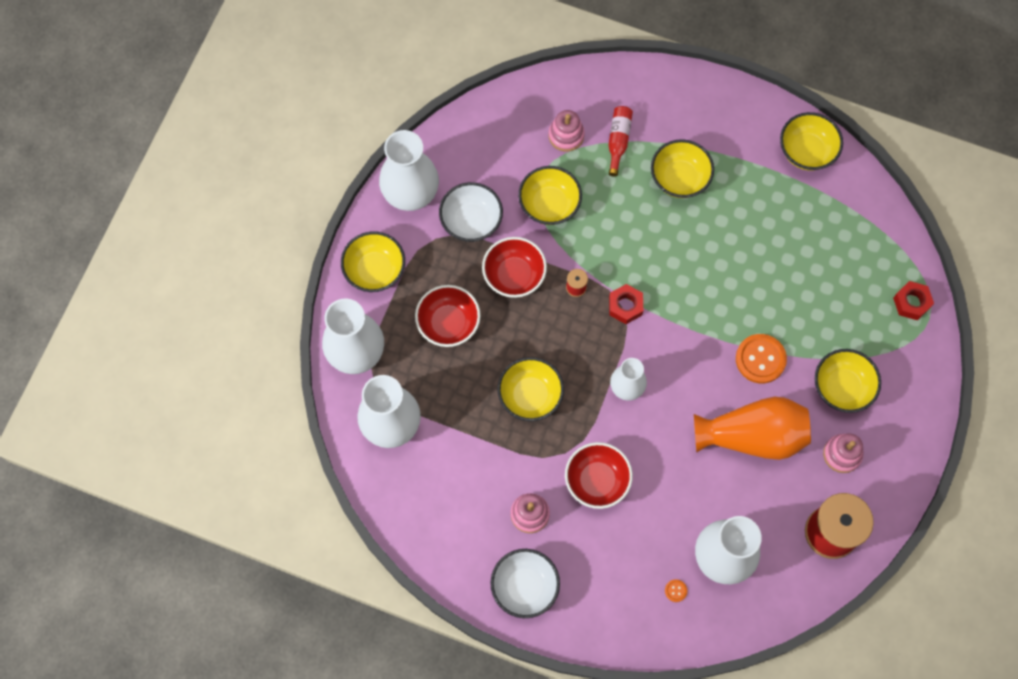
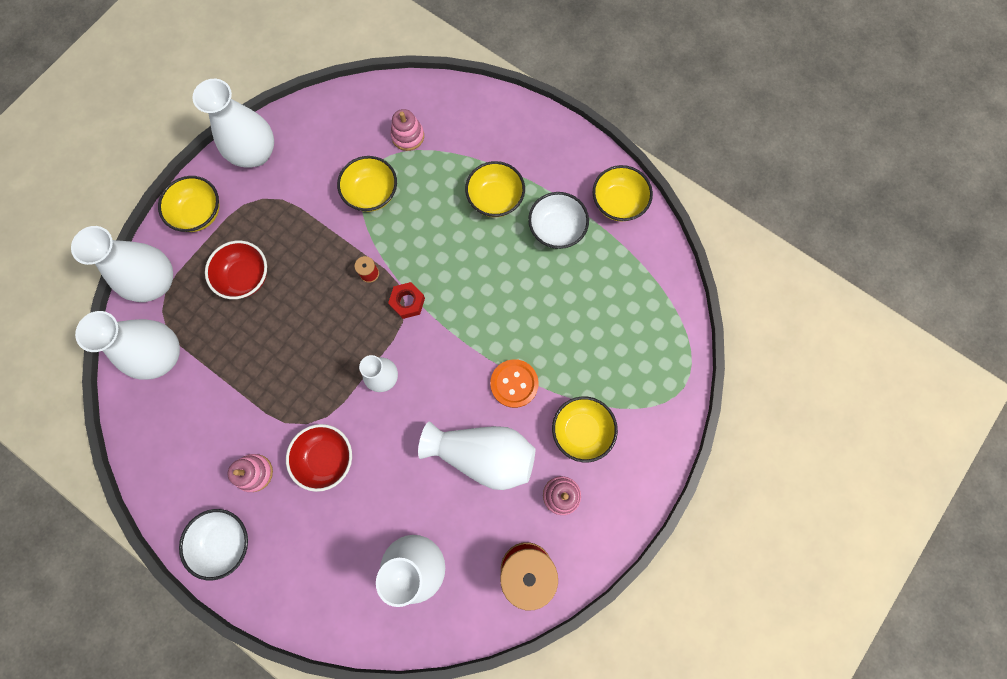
camera: 15 degrees right, 5 degrees up
(471, 221) = (298, 191): white bowl -> white bowl (556, 229)
(514, 275) = (318, 249): red bowl -> none
(530, 396) = (294, 362): yellow bowl -> none
(618, 141) = (452, 152): red bottle -> none
(675, 590) = (362, 585): orange button -> none
(752, 436) = (483, 454): orange vase -> white vase
(911, 302) = (672, 367): red nut -> none

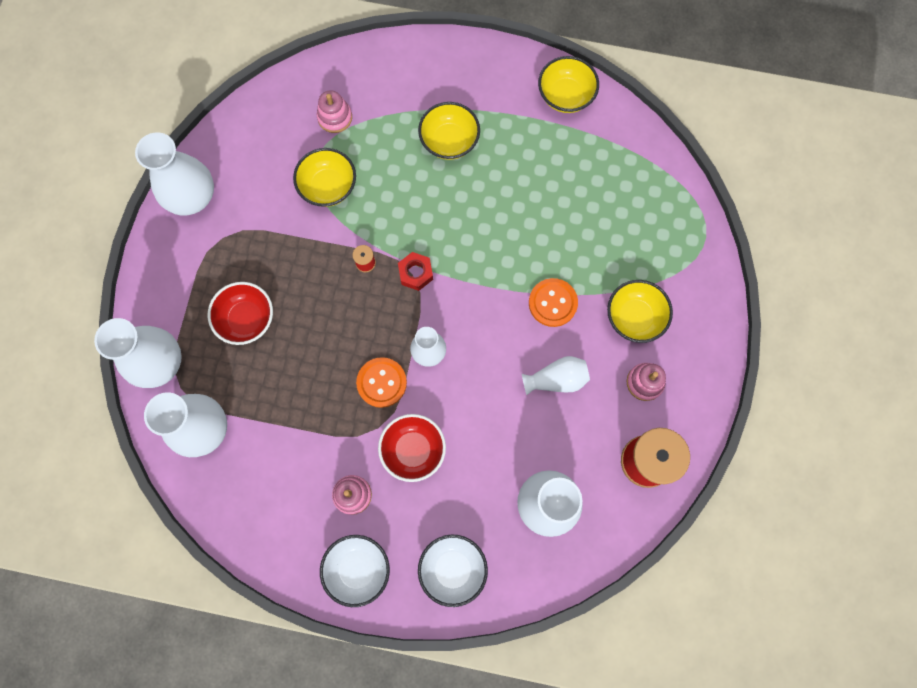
camera: 25 degrees left, 0 degrees up
(199, 213) = (167, 279): yellow bowl -> none
(329, 385) = (381, 382): none -> orange button
(483, 454) = (556, 379): white vase -> white vase, size x0.59
(556, 229) = (521, 144): white bowl -> white bowl (452, 569)

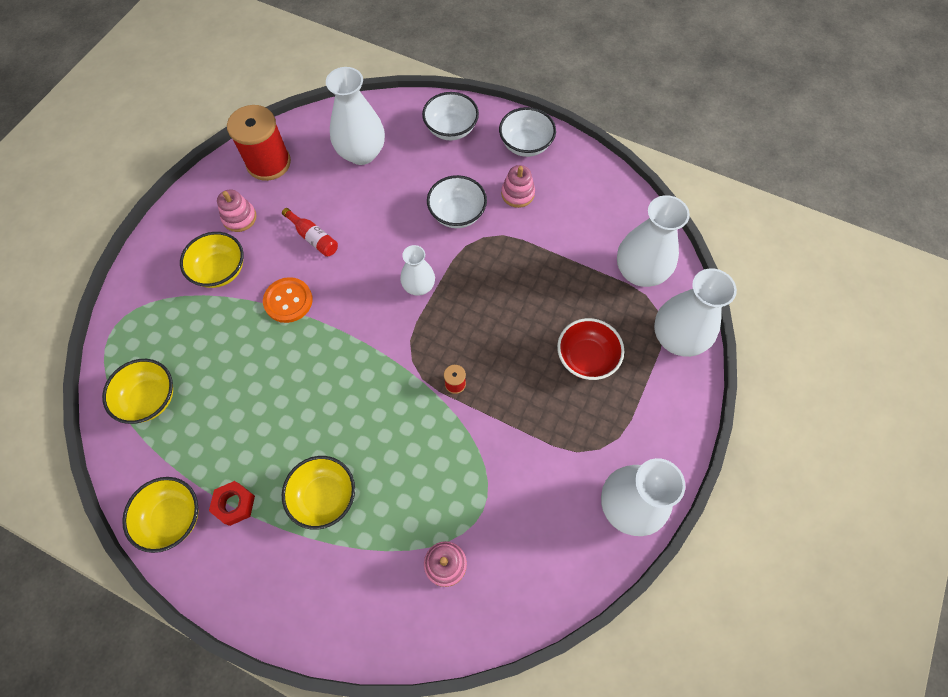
camera: 165 degrees left, 10 degrees down
(328, 187) = (473, 477): yellow bowl -> yellow bowl (150, 399)
(381, 382) = (469, 271): orange button -> none
(413, 450) = (457, 214): red bowl -> white bowl
(416, 273) = (408, 360): red nut -> red nut (234, 504)
(556, 379) = (313, 238): white vase -> red bottle

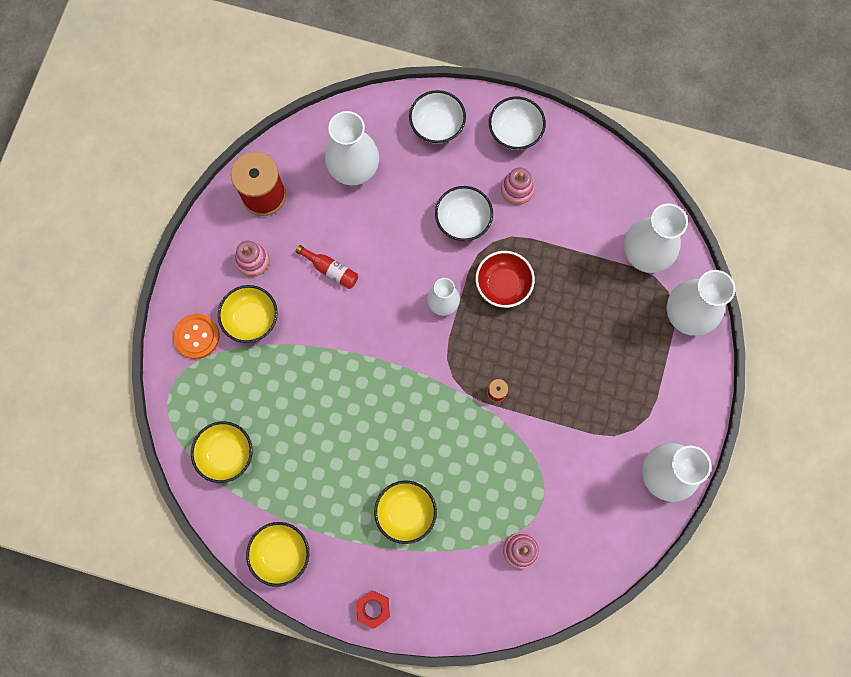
camera: 10 degrees left, 10 degrees up
(234, 504) = (330, 533): red nut -> red nut (373, 608)
(288, 301) = (324, 339): orange button -> orange button (196, 336)
(586, 358) = (609, 348): red bowl -> red bowl (503, 285)

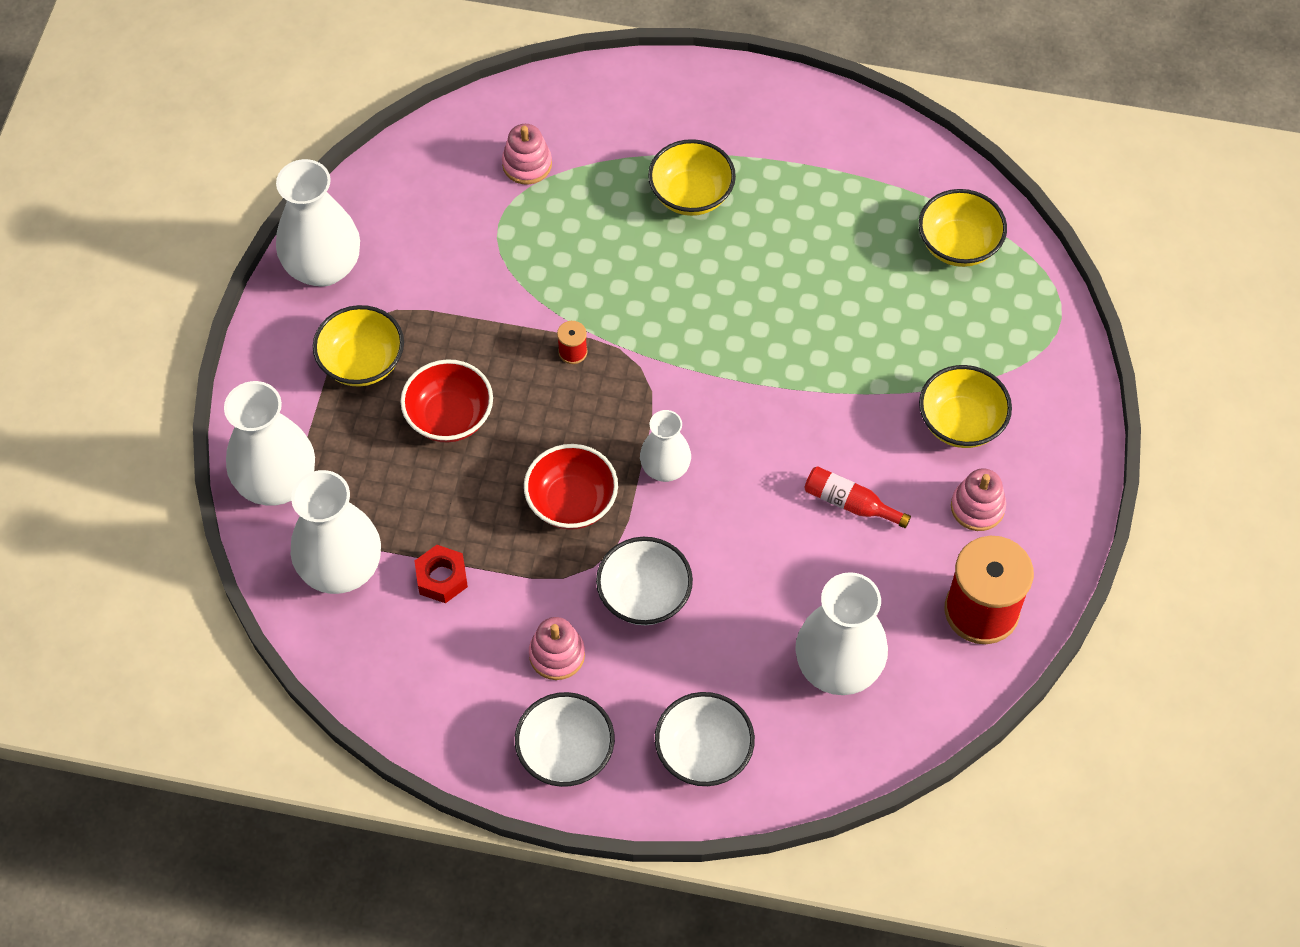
camera: 175 degrees right, 15 degrees down
(196, 336) = (1039, 392): orange button -> none
(281, 554) = (856, 137): yellow bowl -> yellow bowl (362, 362)
(373, 608) = (722, 87): red nut -> red nut (442, 578)
(578, 351) = (449, 417): none -> red bowl

